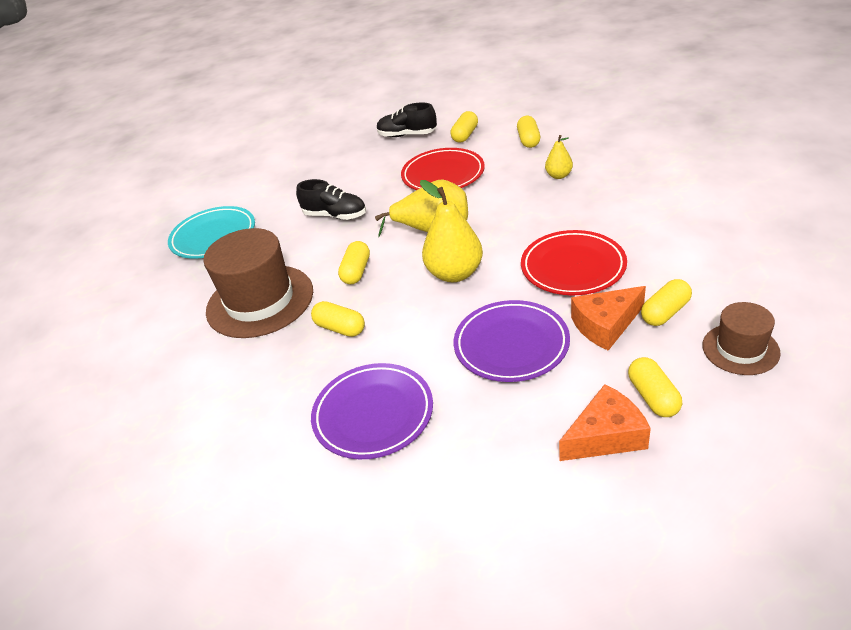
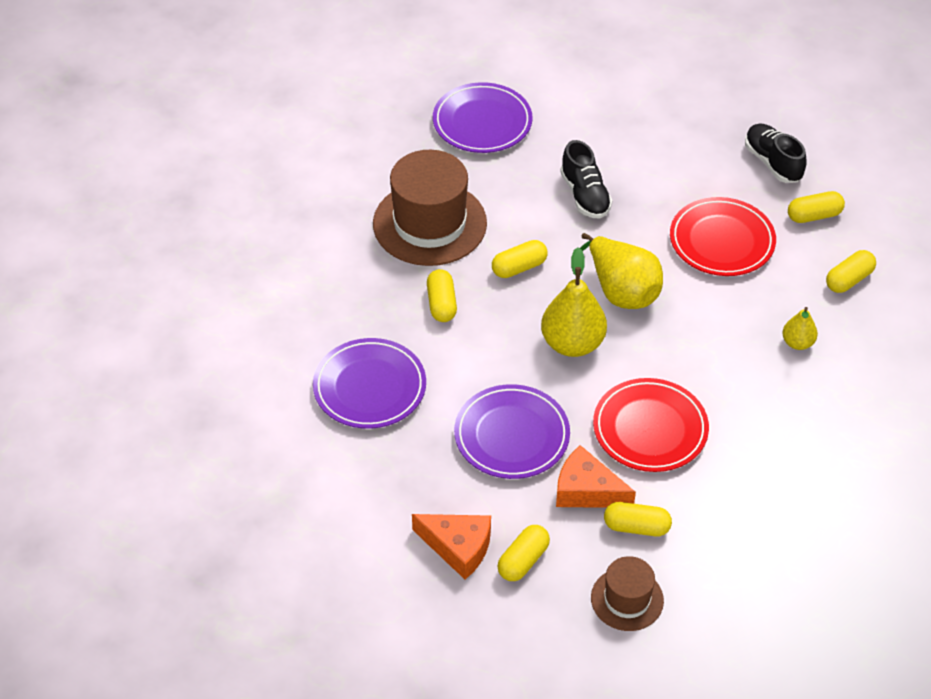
camera: 45 degrees right, 10 degrees up
(213, 236) = (482, 122): turquoise plate -> purple plate

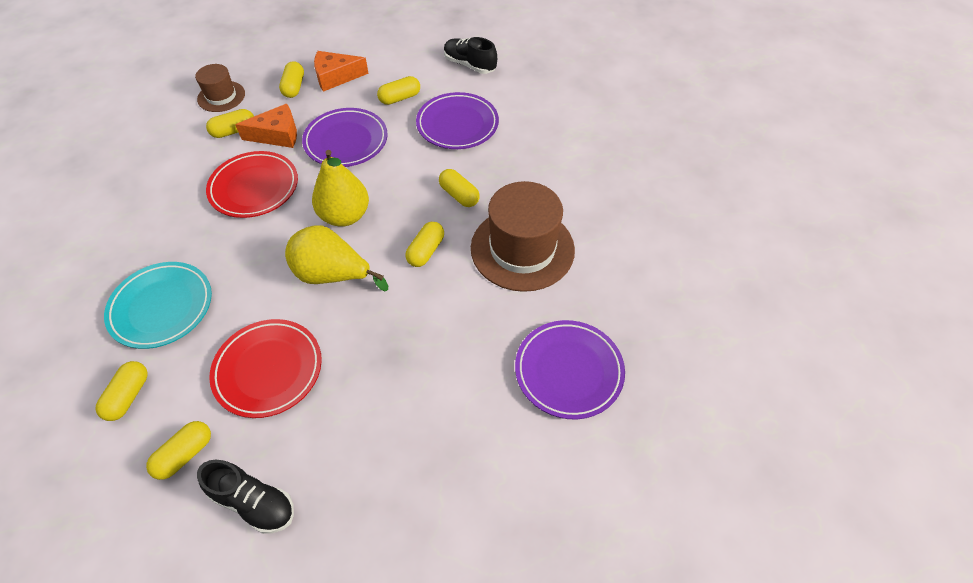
camera: 145 degrees right, 5 degrees up
(404, 464) = (400, 98): none -> yellow capsule
(585, 195) = (419, 347): black shoe -> black shoe (469, 65)
(797, 343) = (162, 307): yellow pear -> turquoise plate

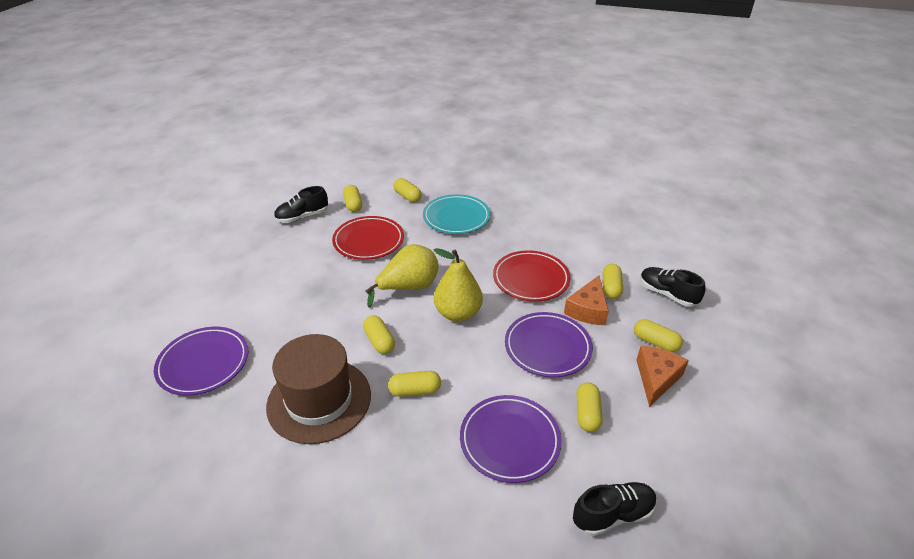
camera: 125 degrees right, 15 degrees down
(221, 96) = (667, 294): brown hat -> black shoe

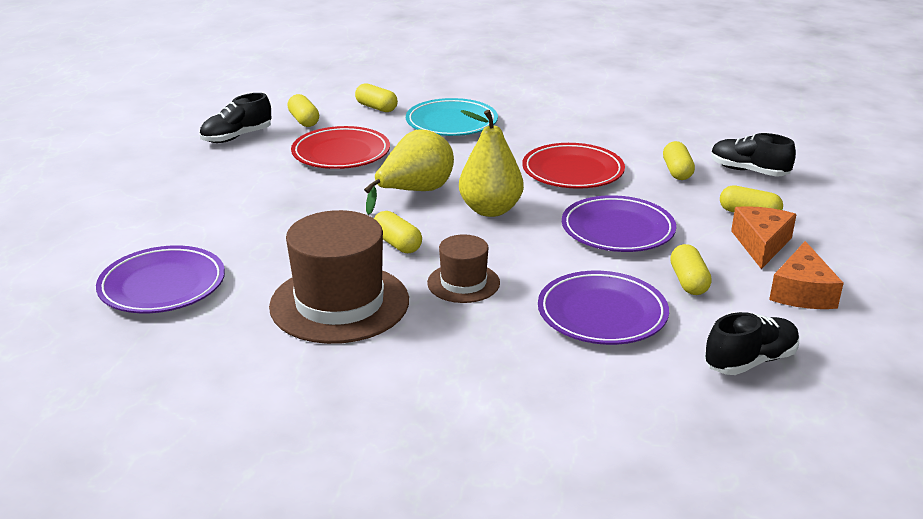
camera: 10 degrees left, 10 degrees down
(415, 390) = (463, 283): yellow capsule -> brown hat
(588, 309) = (655, 193): orange cheese -> orange cheese (802, 292)

